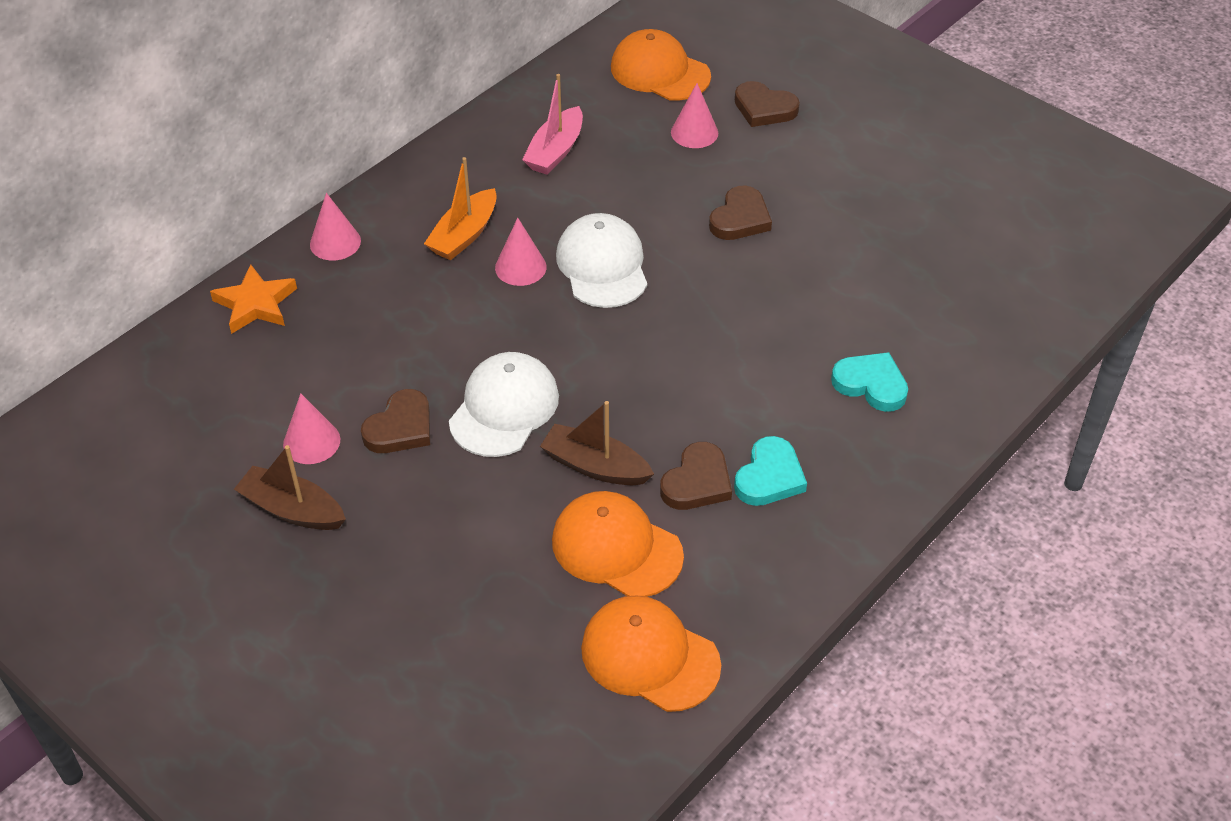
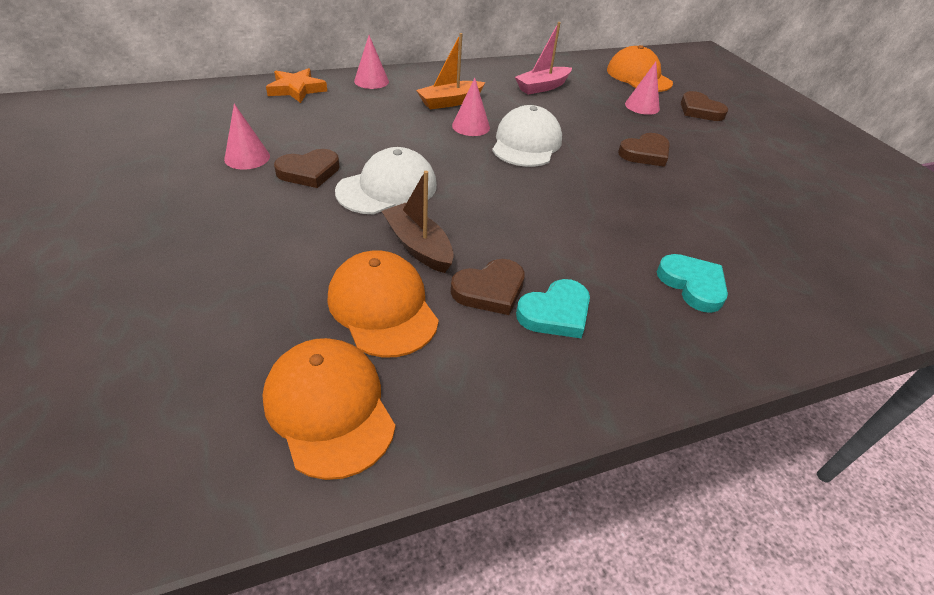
camera: 25 degrees right, 5 degrees down
(292, 510) = (190, 185): brown boat -> none

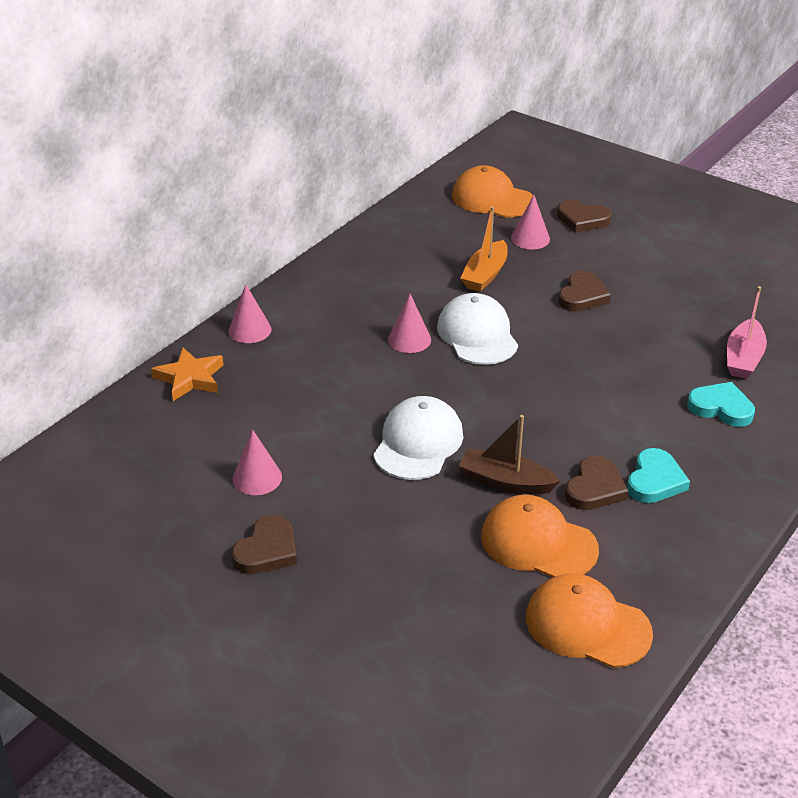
camera: 30 degrees left, 5 degrees down
(309, 172) = (332, 462): brown heart -> brown heart (267, 550)
(450, 102) = (357, 319): orange boat -> orange boat (485, 275)
(542, 87) = (420, 257): pink boat -> pink boat (743, 358)

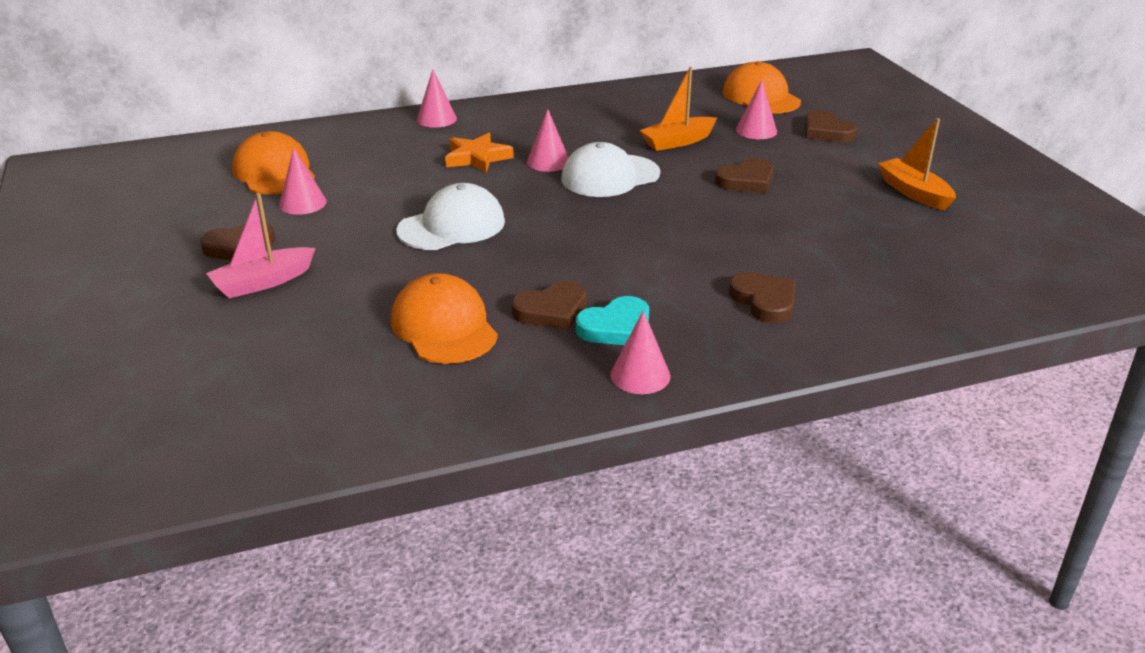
camera: 35 degrees right, 5 degrees down
(190, 378) = (351, 132): orange star -> orange star (477, 158)
(477, 335) = (610, 176): white cap -> white cap turned 135 degrees counterclockwise
(505, 481) = (482, 276): brown boat -> none
(587, 625) = (394, 400): orange cap -> orange cap (274, 172)
(705, 260) = (914, 193): none -> orange boat
(718, 513) = (640, 375): none -> pink cone
(721, 408) = (764, 301): turquoise heart -> brown heart
(743, 358) = (845, 274): pink boat -> pink boat (263, 282)

